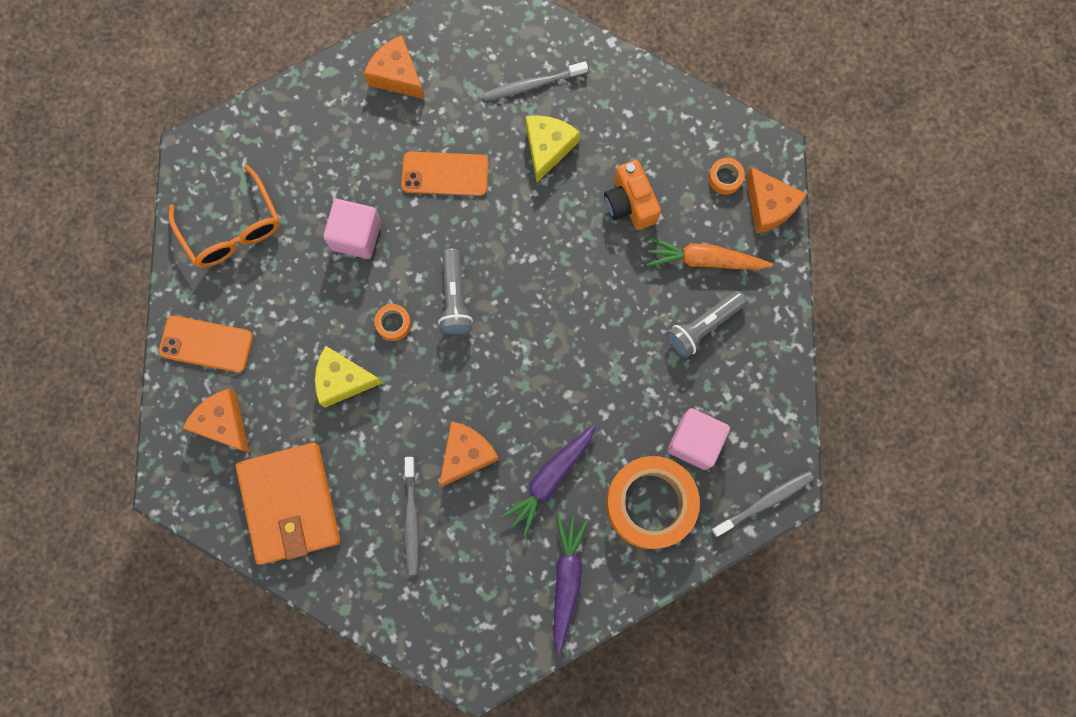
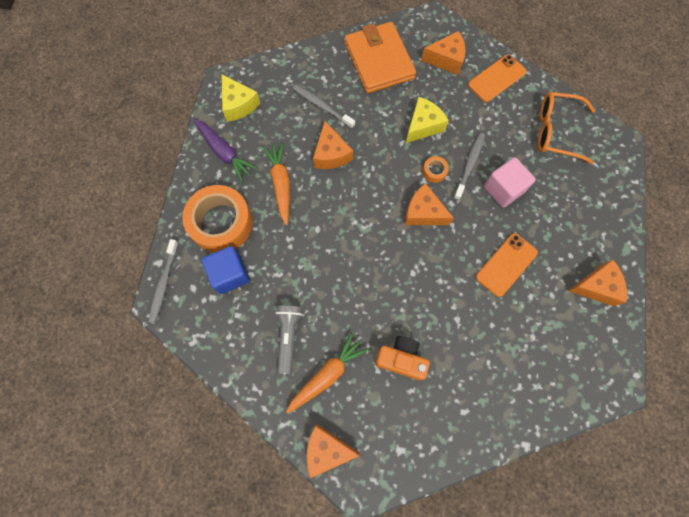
camera: 130 degrees right, 5 degrees down
(290, 504) = (379, 61): orange wallet -> orange wallet turned 45 degrees clockwise
(454, 298) = (423, 212): grey flashlight -> orange cheese
(533, 85) = (530, 365): grey toothbrush -> grey toothbrush (469, 165)
(548, 148) = (478, 339): yellow cheese -> yellow cheese (238, 105)
(550, 479) = (281, 184): purple carrot -> orange carrot
(694, 442) = (230, 274): pink cube -> blue cube
(725, 178) = (369, 437): orange tape -> none

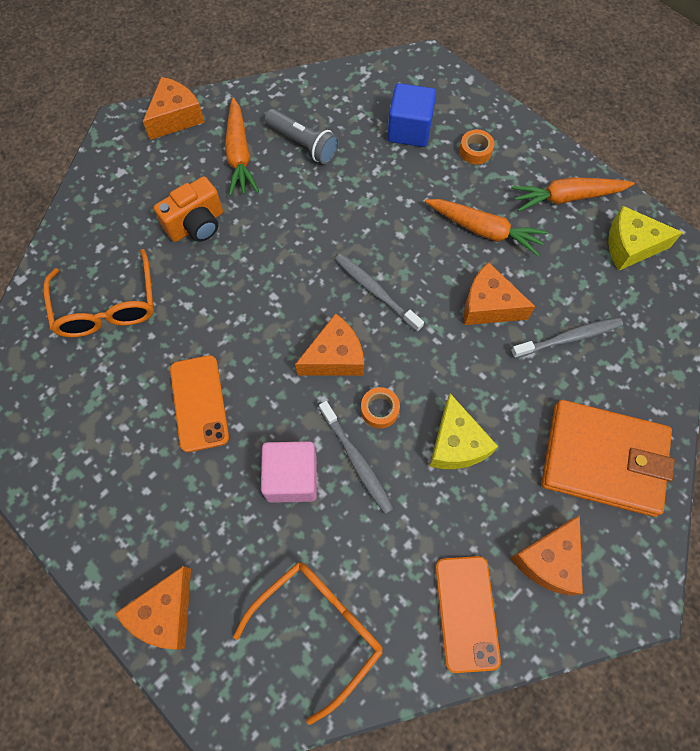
camera: 125 degrees right, 5 degrees down
(164, 283) = (442, 74): grey toothbrush -> grey toothbrush (376, 292)
(221, 223) = (475, 151): orange tape -> orange tape, size x0.40
(225, 153) = (567, 197): purple carrot -> orange carrot
(497, 368) = (107, 307): none -> orange glasses
(596, 287) = (86, 488): orange cheese -> orange cheese (165, 613)

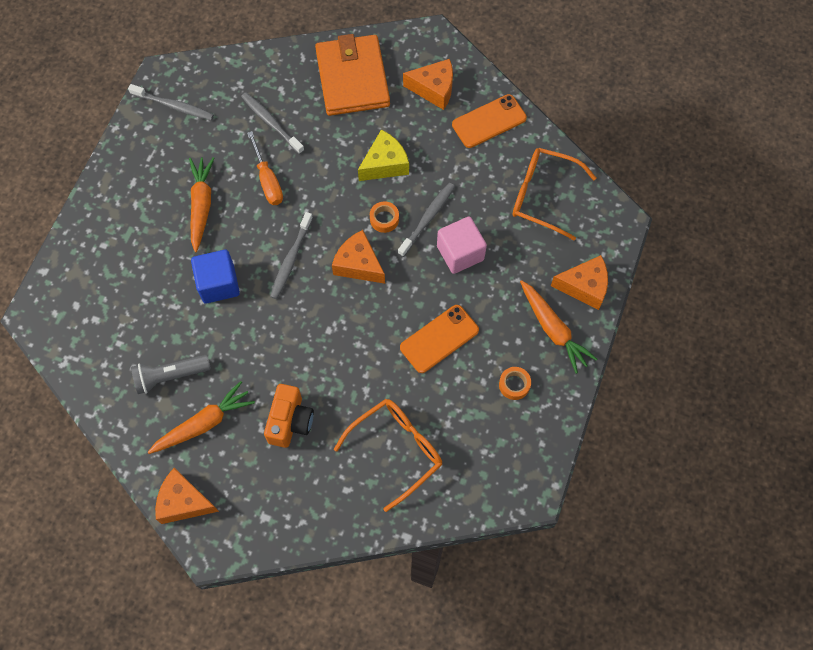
camera: 115 degrees left, 0 degrees up
(196, 225) = (290, 421): orange camera -> orange camera turned 75 degrees clockwise
(303, 144) = (170, 376): grey flashlight -> grey flashlight turned 120 degrees counterclockwise
(409, 130) = (120, 297): blue cube -> blue cube (218, 284)
(475, 151) = (123, 239): orange tape -> orange tape (514, 385)
(488, 305) = (268, 180): orange cheese -> orange screwdriver
(567, 197) = (145, 159): orange carrot -> orange carrot (553, 329)
(630, 246) = (174, 106): yellow cheese -> grey toothbrush

